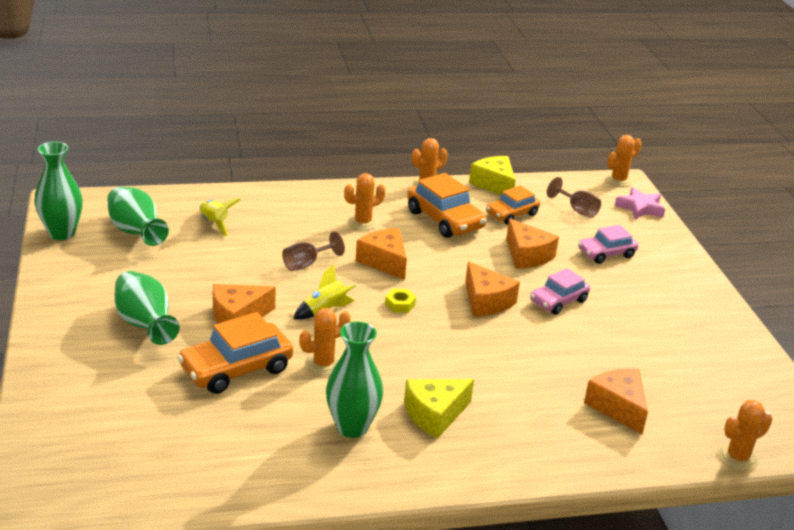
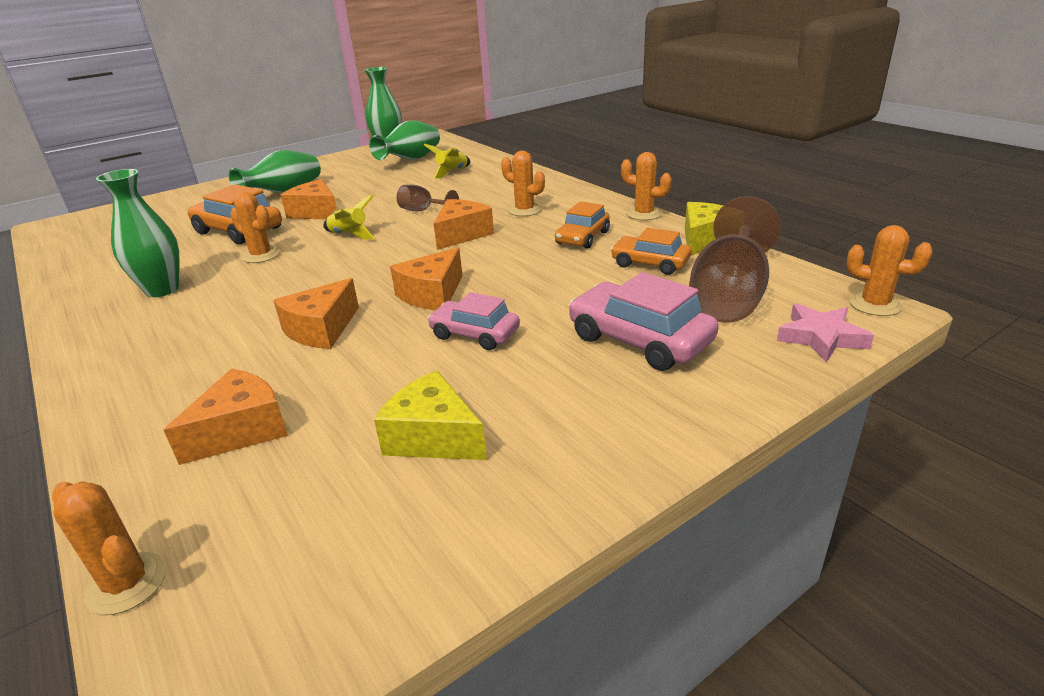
camera: 70 degrees right, 0 degrees up
(400, 304) = (387, 259): yellow nut -> none
(435, 415) = (192, 320): yellow cheese -> yellow cheese (433, 437)
(445, 220) = (582, 237): orange car -> orange car, size x0.65
(527, 255) = (563, 293): orange cheese -> orange cheese (321, 329)
(577, 210) = (729, 296): brown goblet -> brown goblet, size x1.98
(606, 253) = (639, 340): pink car -> pink car, size x1.55

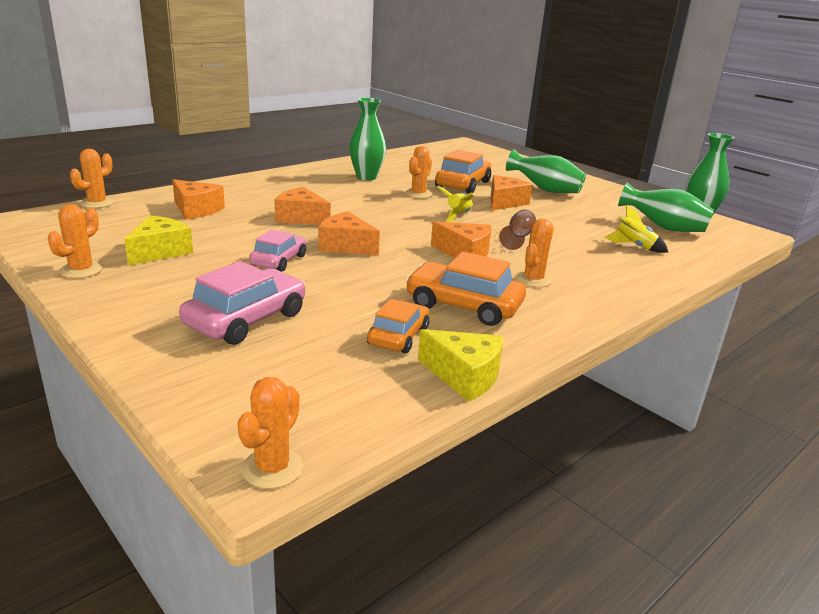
camera: 80 degrees right, 5 degrees down
(582, 237) = (463, 305): orange car -> orange car, size x1.55
(644, 214) = (540, 344): orange cactus -> orange cactus (81, 270)
(729, 296) = (316, 372): brown goblet -> none
(821, 337) = (214, 412): pink star -> none

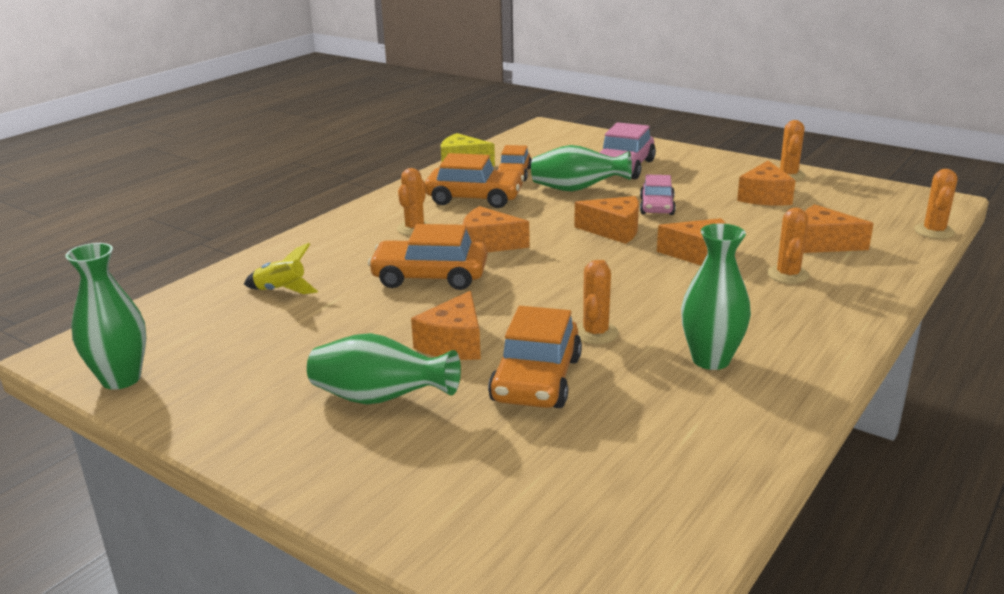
camera: 170 degrees right, 0 degrees up
(160, 251) = (764, 197): yellow cheese -> orange cheese
(272, 468) = (539, 127): orange cactus -> orange cactus (788, 275)
(458, 215) = (516, 298): yellow rocket -> none
(518, 237) = (430, 276): brown goblet -> orange car
(663, 228) = (211, 336): green vase -> green vase (577, 190)

